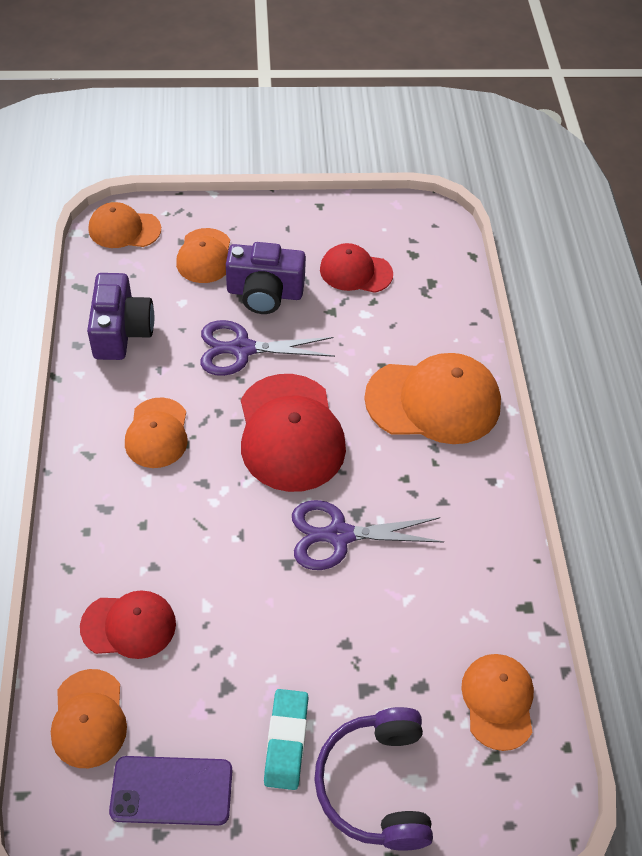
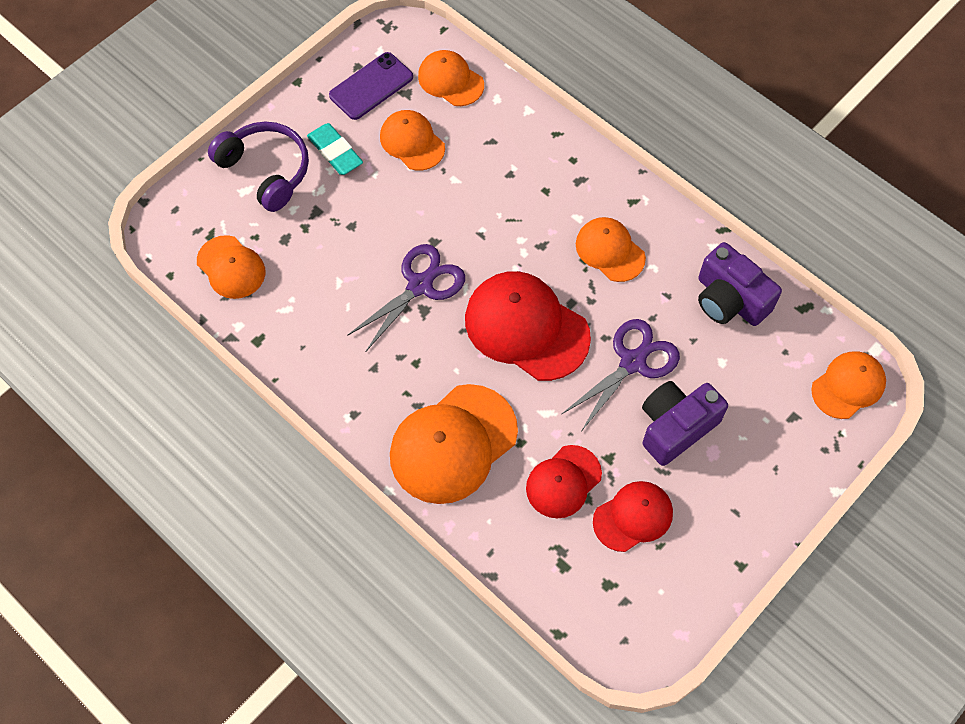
camera: 140 degrees right, 10 degrees up
(129, 625) = (485, 135): red cap -> red cap (563, 482)
(204, 256) = (760, 419): orange cap -> orange cap (412, 142)

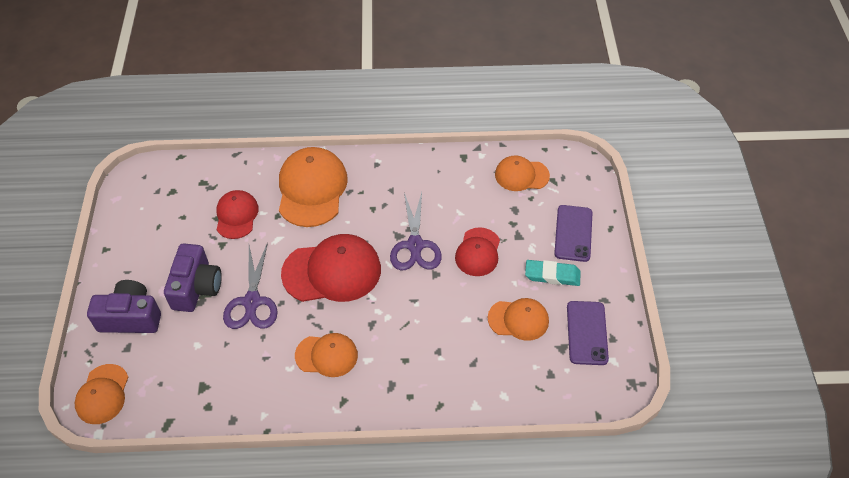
camera: 135 degrees right, 10 degrees down
(266, 171) = (573, 233): purple headphones -> purple phone
(450, 80) = (547, 381): orange cap -> none
(633, 517) = (184, 228): red cap -> red cap (478, 252)
(729, 299) = (222, 387): purple camera -> purple camera (131, 317)

